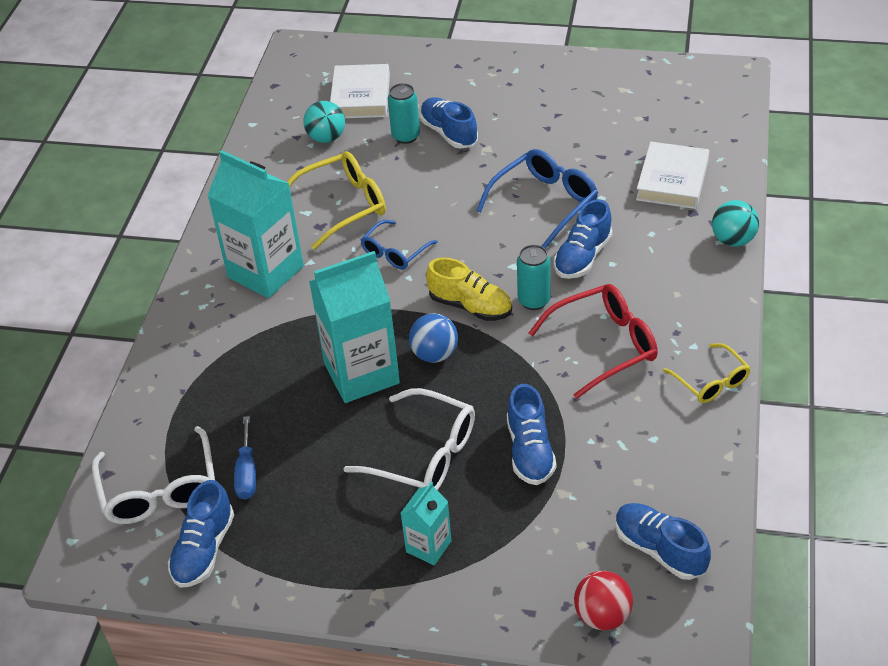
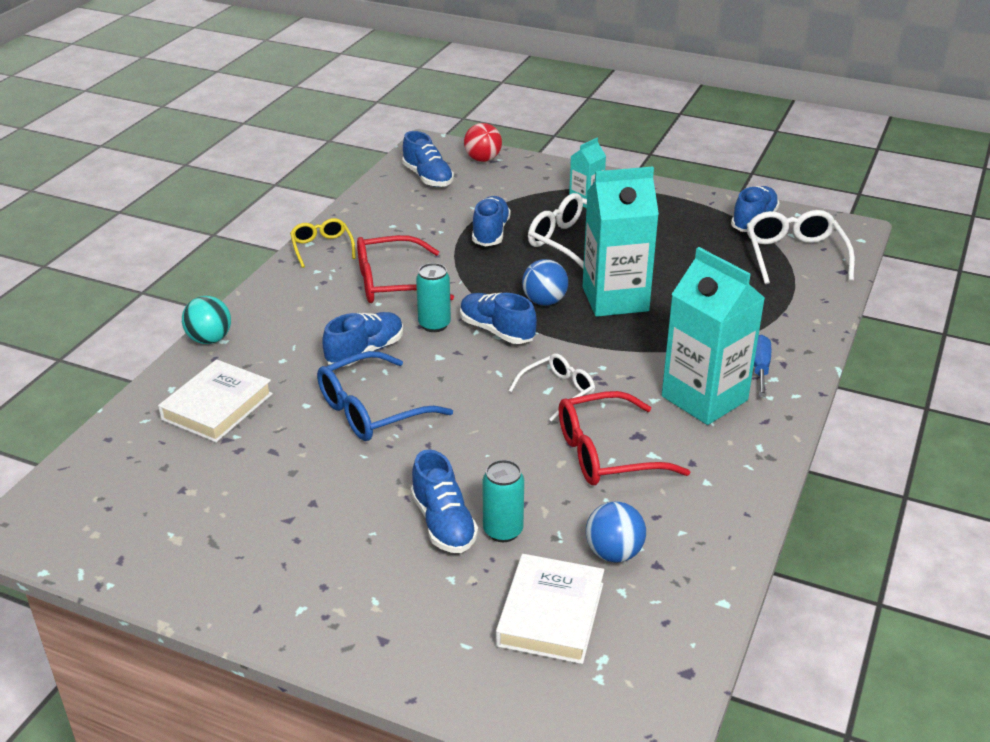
camera: 170 degrees left, 10 degrees down
(247, 472) = (721, 254): blue screwdriver -> blue screwdriver (760, 368)
(326, 138) = (614, 553): turquoise ball -> blue ball
(343, 206) = (607, 453): yellow glasses -> red glasses
(395, 252) = (557, 391): blue glasses -> white glasses
(470, 306) = (497, 331): yellow shoe -> blue shoe

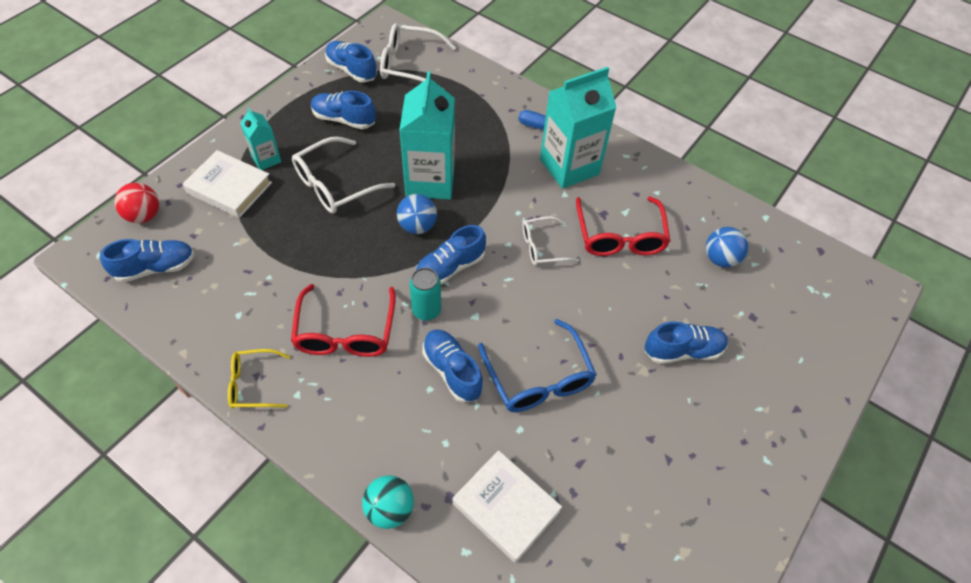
camera: 80 degrees left, 20 degrees up
(490, 233) = (290, 239): blue shoe -> blue shoe (344, 119)
(503, 531) = (694, 316): turquoise can -> none
(550, 614) = (774, 306): white book -> white book (229, 188)
(557, 391) = (542, 247): white glasses -> white glasses turned 75 degrees counterclockwise

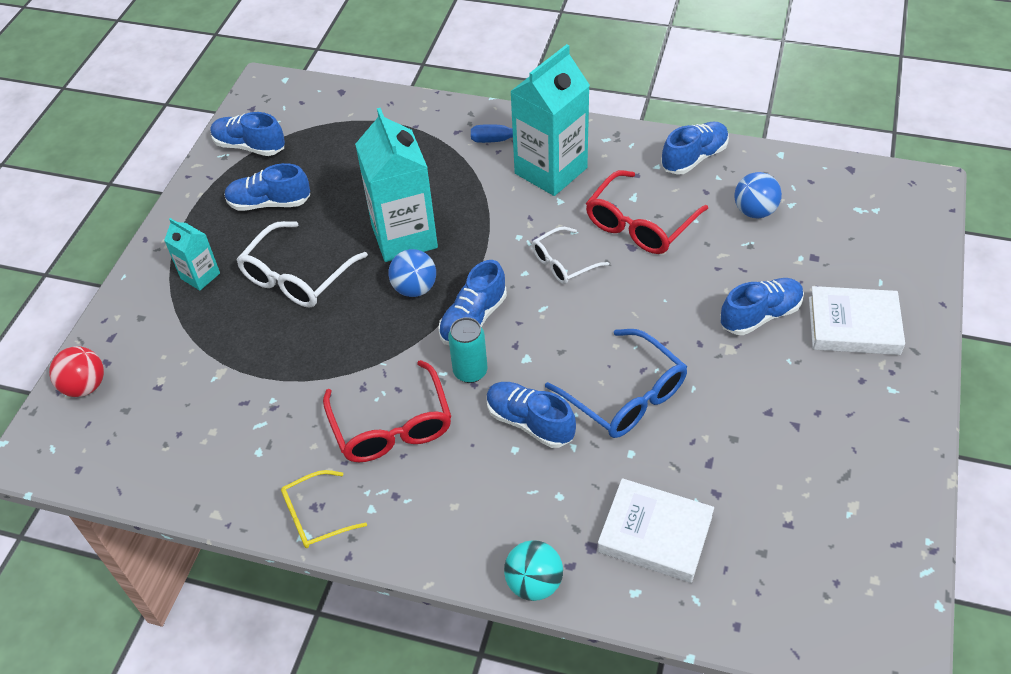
camera: 15 degrees left, 5 degrees down
(155, 268) = (131, 437): blue shoe -> blue shoe (694, 158)
(229, 188) = (173, 321): white book -> white book (853, 325)
(409, 65) = (315, 120): white glasses -> none
(620, 236) = (640, 224): red glasses -> red glasses turned 60 degrees clockwise

